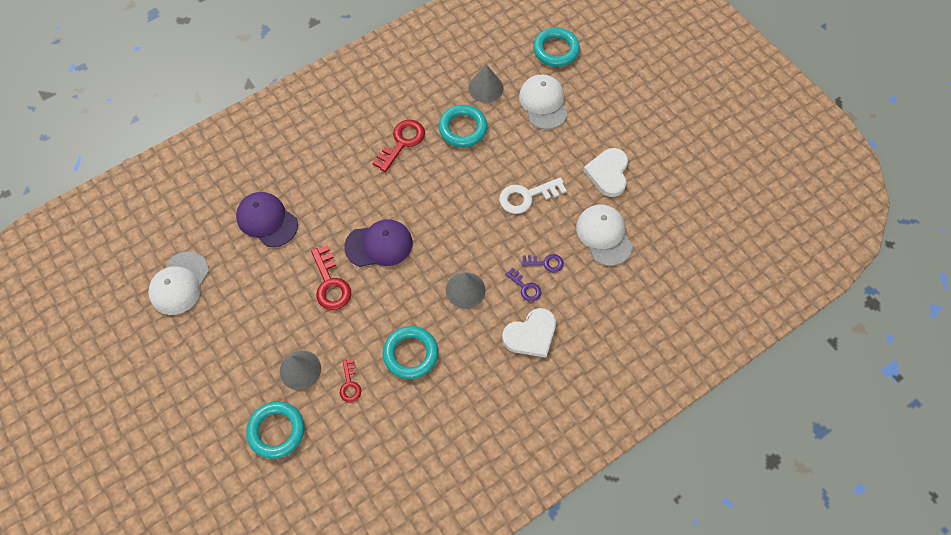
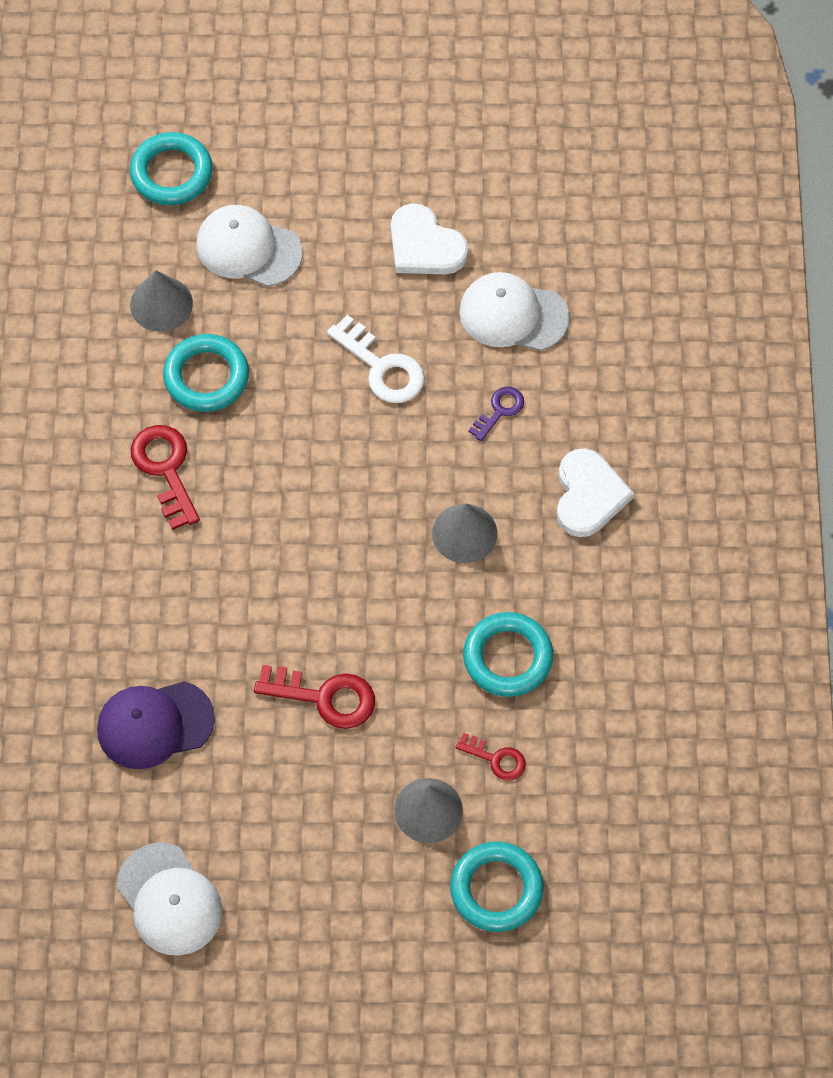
camera: 55 degrees left, 0 degrees up
(379, 245) = (312, 599): purple cap -> none
(525, 287) = (516, 458): purple key -> none
(527, 196) = (381, 367): white key -> white key turned 60 degrees counterclockwise

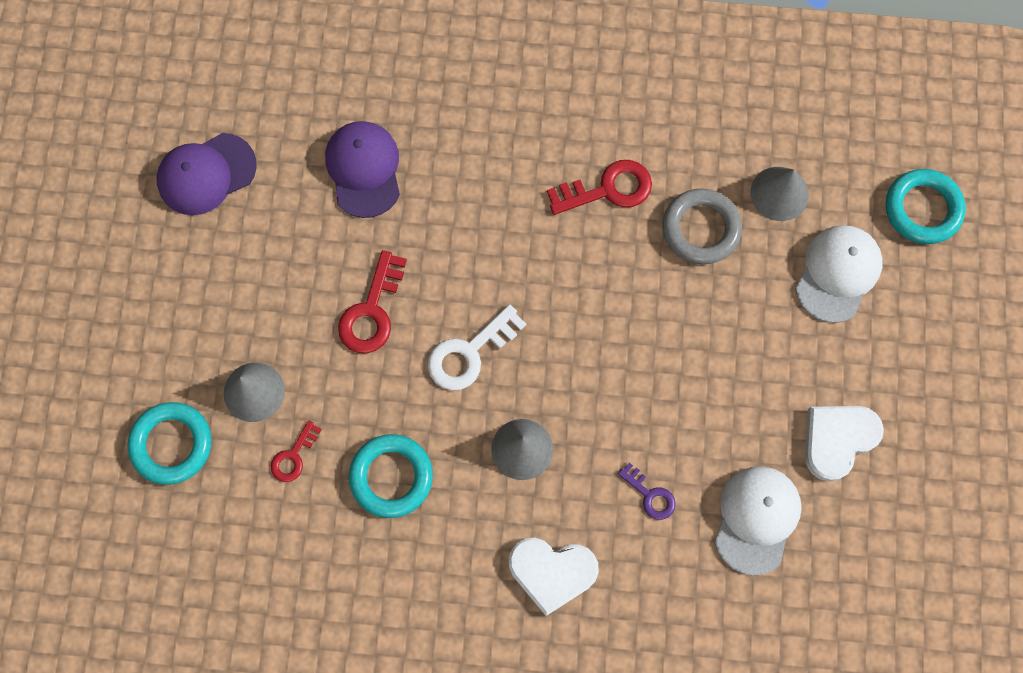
camera: 95 degrees right, 10 degrees up
(169, 900) = (206, 174): white cap -> purple cap
(206, 377) = (700, 229): turquoise ring -> grey ring
(381, 367) = (703, 387): white key -> white key (469, 353)

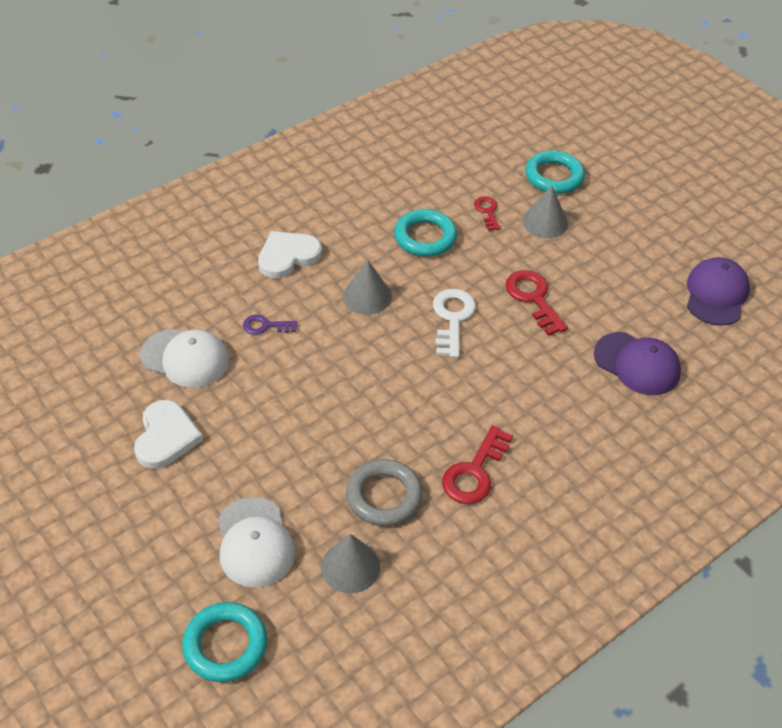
camera: 135 degrees right, 25 degrees down
(756, 519) = (185, 358): white cap -> white cap turned 45 degrees counterclockwise

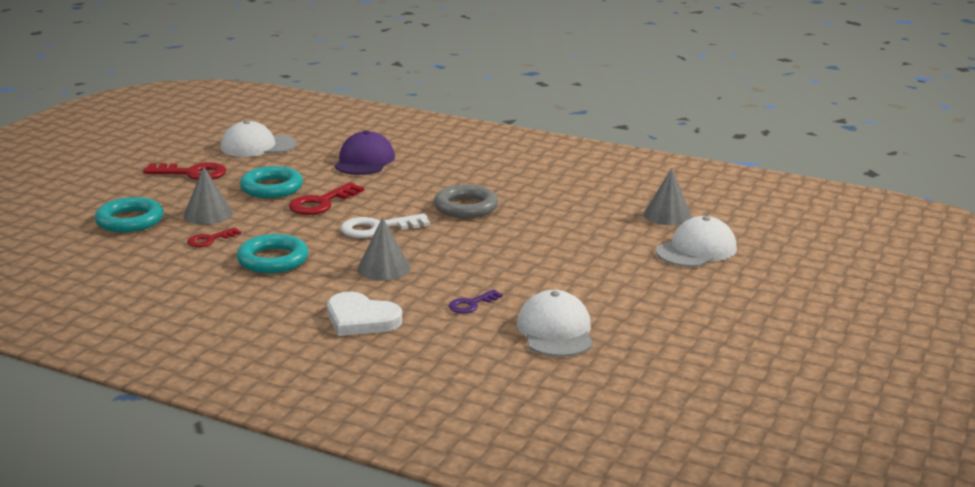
camera: 115 degrees left, 25 degrees down
(166, 437) = (652, 312): white heart -> none
(225, 645) = (784, 239): turquoise ring -> turquoise ring (271, 188)
(265, 326) = (471, 304): purple key -> purple key turned 75 degrees clockwise
(384, 496) = (595, 217): grey ring -> grey ring (466, 207)
(474, 472) = (534, 193): red key -> red key (192, 173)
(716, 294) = (258, 146): purple cap -> white cap

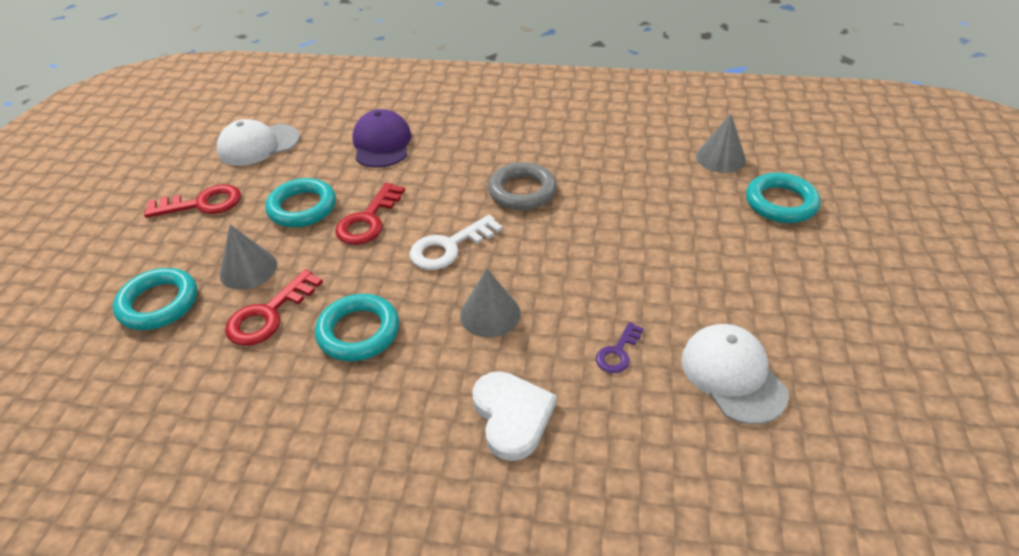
camera: 15 degrees left, 20 degrees up
(209, 240) = (269, 314): red key -> red key, size x1.69
(361, 319) = (512, 416): white heart -> white heart turned 120 degrees counterclockwise
(696, 250) = (780, 203): white cap -> turquoise ring

